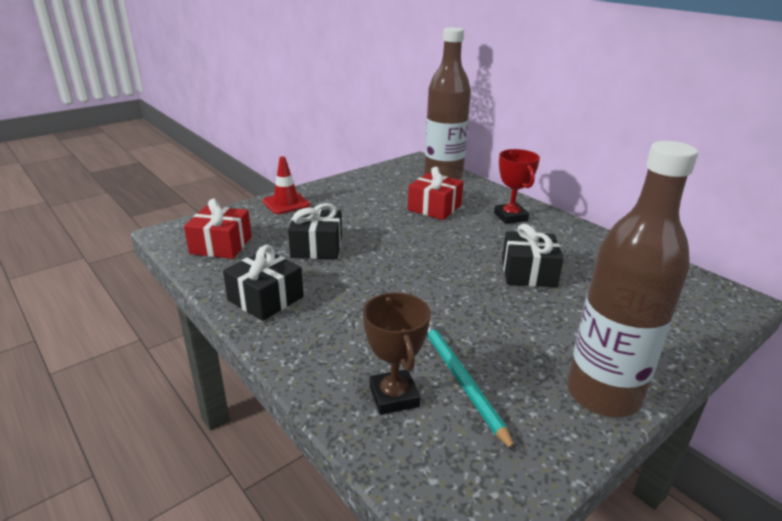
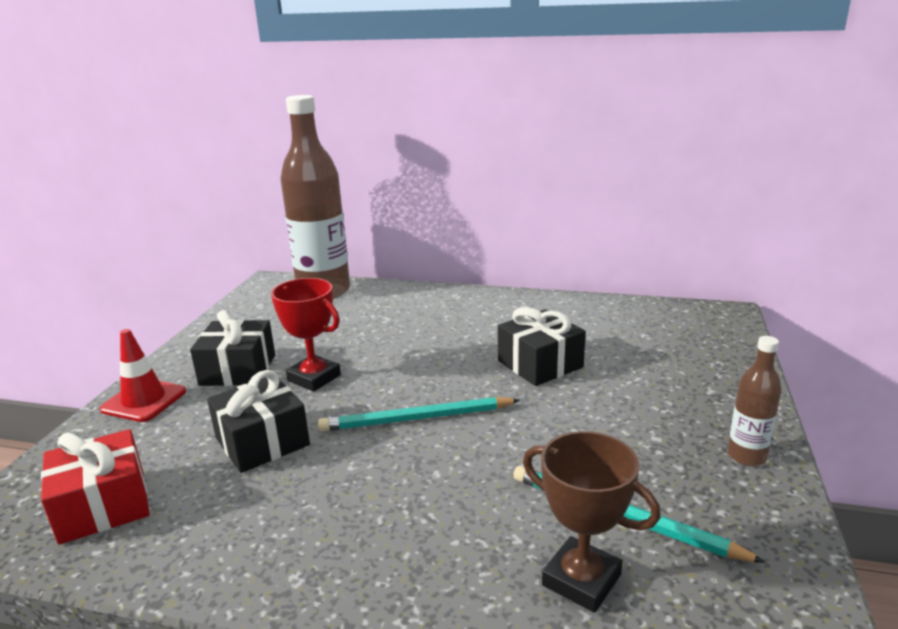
camera: 35 degrees left, 5 degrees down
(265, 298) = (271, 548): black gift -> black gift (238, 370)
(409, 271) = (416, 419): none -> turquoise pencil
(434, 208) = (357, 331): red gift -> none
(510, 217) = (451, 311): red trophy -> red trophy (314, 378)
(603, 394) = (746, 456): brown bottle -> brown bottle, size x0.44

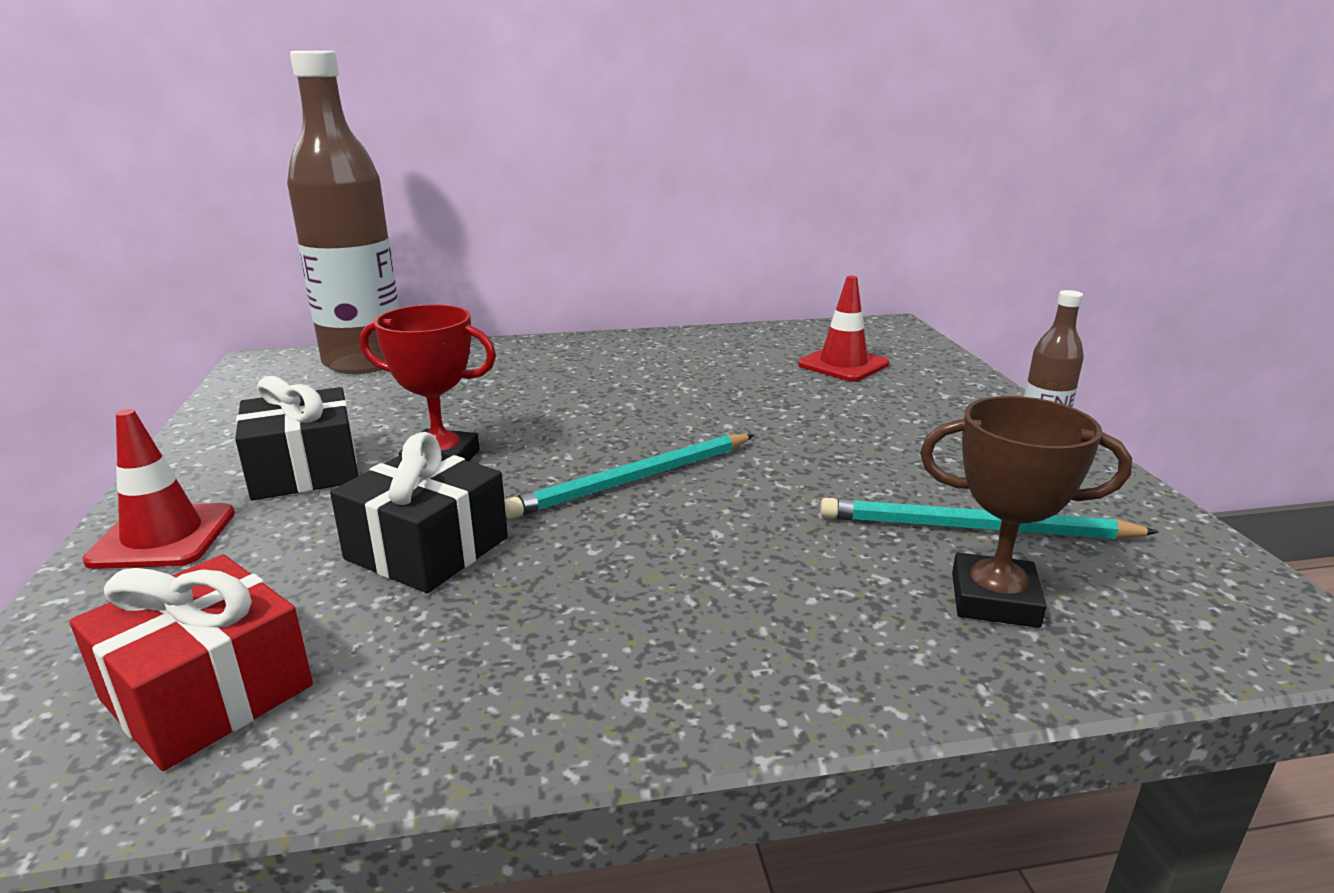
camera: 25 degrees left, 0 degrees up
(540, 364) = (737, 399): black gift -> none
(649, 346) = (843, 364): none -> red traffic cone

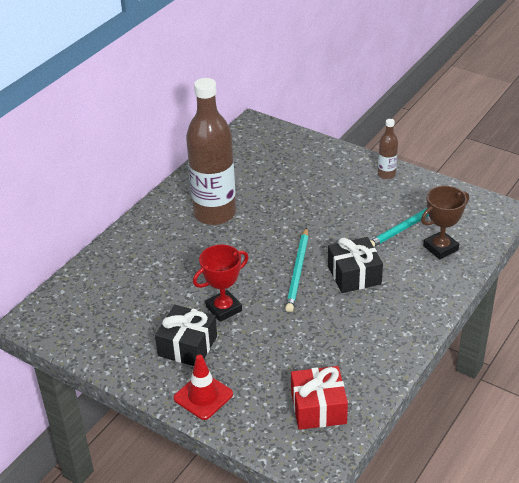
camera: 45 degrees left, 15 degrees up
(364, 362) = (80, 289): brown bottle -> brown bottle (215, 213)
(427, 548) = (287, 338): black gift -> black gift (354, 275)
(843, 364) = (273, 165): red traffic cone -> none

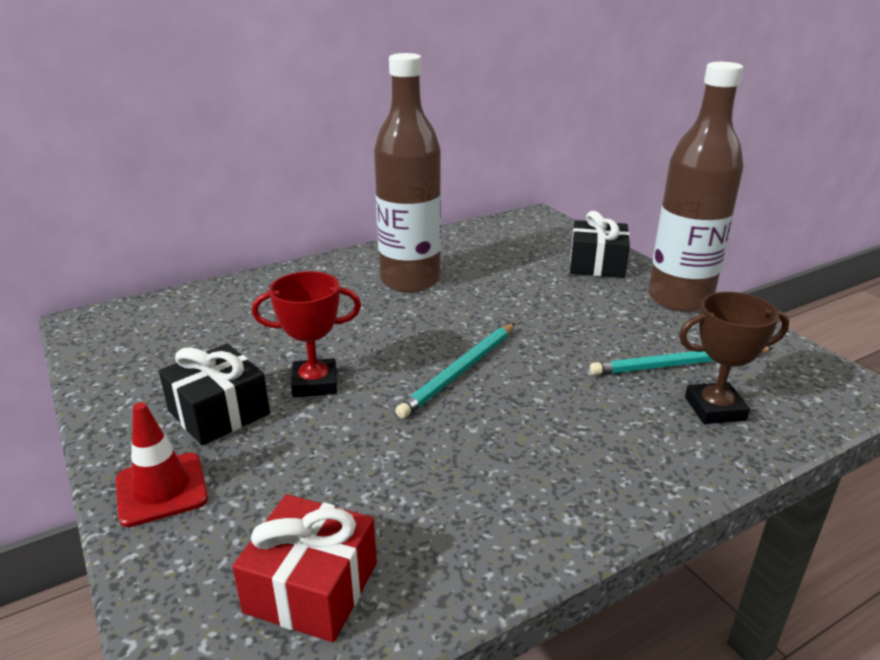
camera: 25 degrees right, 10 degrees down
(354, 275) = (542, 402): black gift -> black gift (597, 264)
(386, 174) = (679, 299): brown bottle -> brown bottle, size x2.26

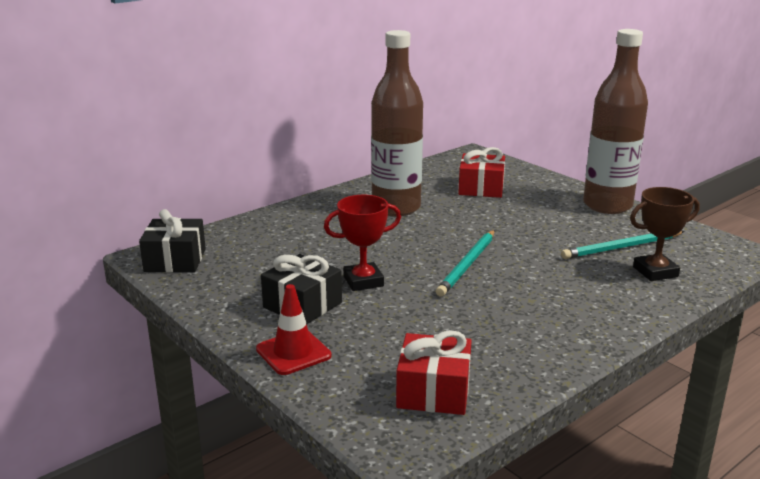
camera: 10 degrees left, 5 degrees down
(526, 262) = (481, 188): none -> red gift
(597, 264) = (536, 186): black gift -> black gift (175, 260)

